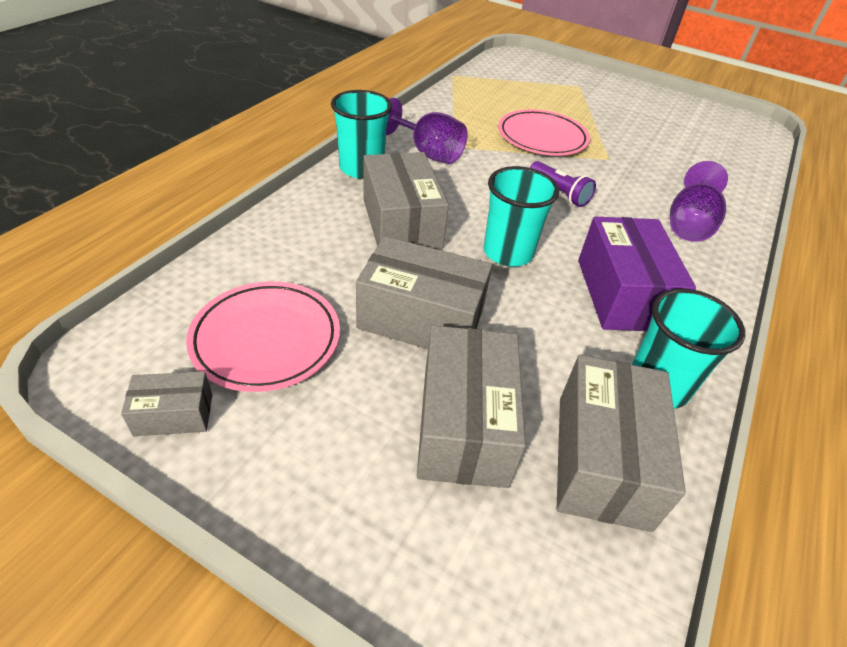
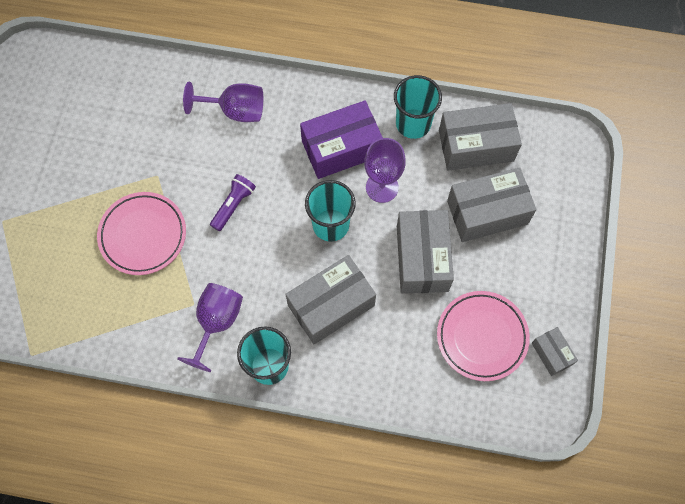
camera: 105 degrees left, 25 degrees up
(549, 314) = (382, 187): none -> purple goblet

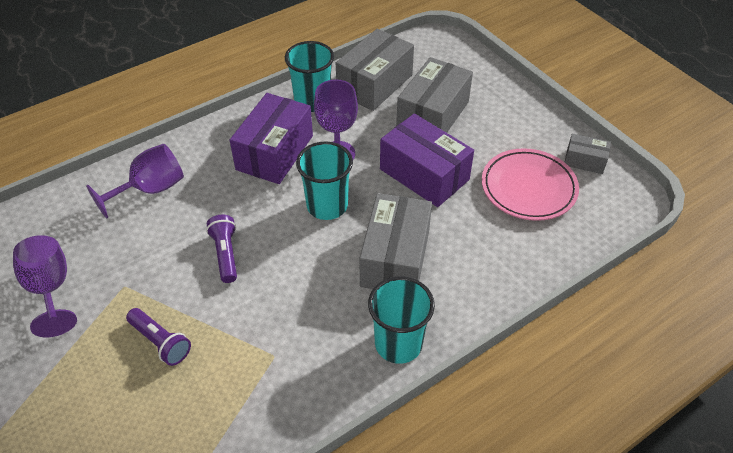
camera: 45 degrees left, 20 degrees down
(143, 235) = (161, 342): pink plate -> purple flashlight
(217, 322) = (312, 351): purple goblet -> purple goblet (50, 289)
(422, 258) = (424, 174): grey box -> purple box

